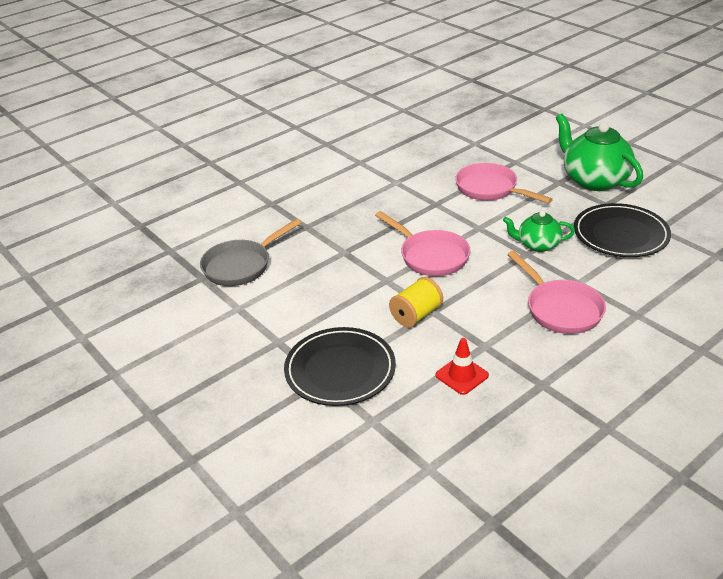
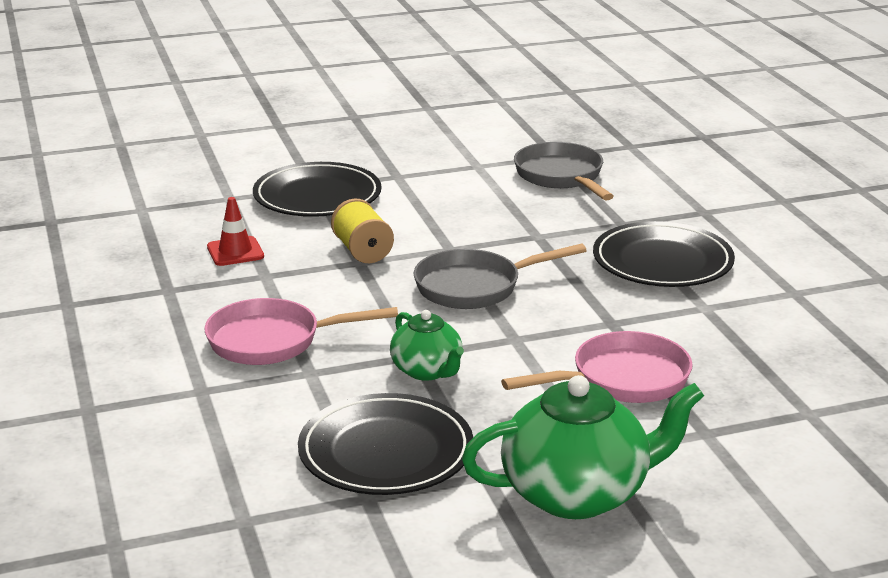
camera: 110 degrees right, 10 degrees down
(350, 203) = (662, 262): none -> black plate
(430, 256) = (475, 287): pink pan -> grey pan
(537, 245) = (427, 371): green teapot -> green teapot turned 120 degrees clockwise

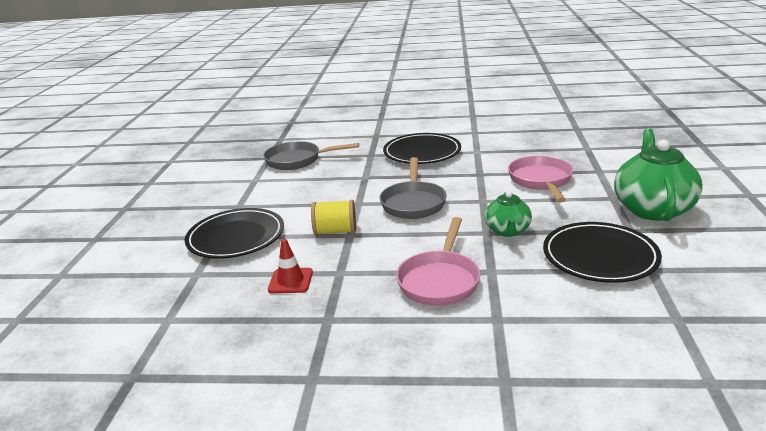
camera: 65 degrees left, 0 degrees up
(427, 371) = (507, 231): green teapot -> green teapot turned 105 degrees clockwise

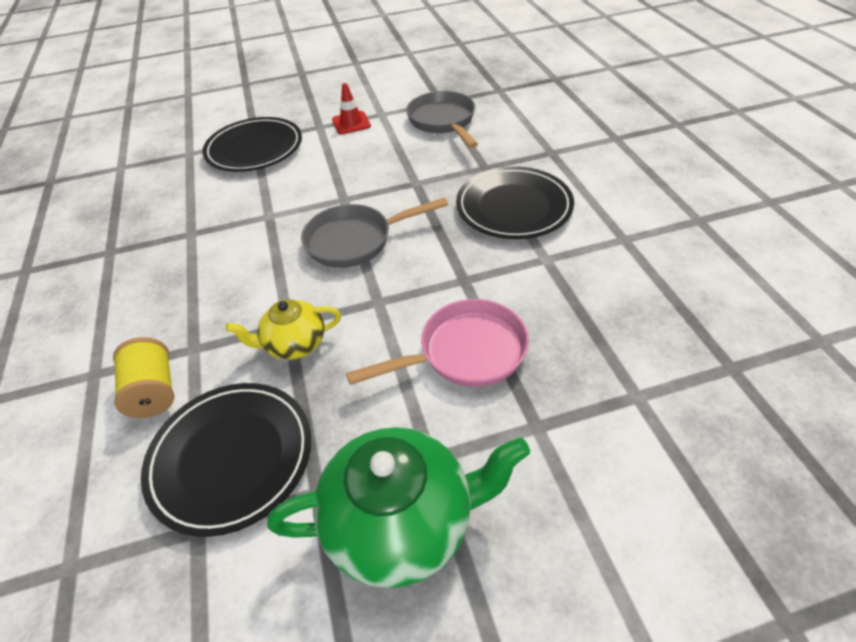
camera: 70 degrees right, 20 degrees up
(290, 281) = (175, 208): red traffic cone -> red traffic cone (351, 123)
(335, 231) = (274, 204): yellow spool -> yellow spool (154, 391)
(440, 280) = (173, 309): pink pan -> none
(507, 231) = (294, 344): green teapot -> yellow teapot

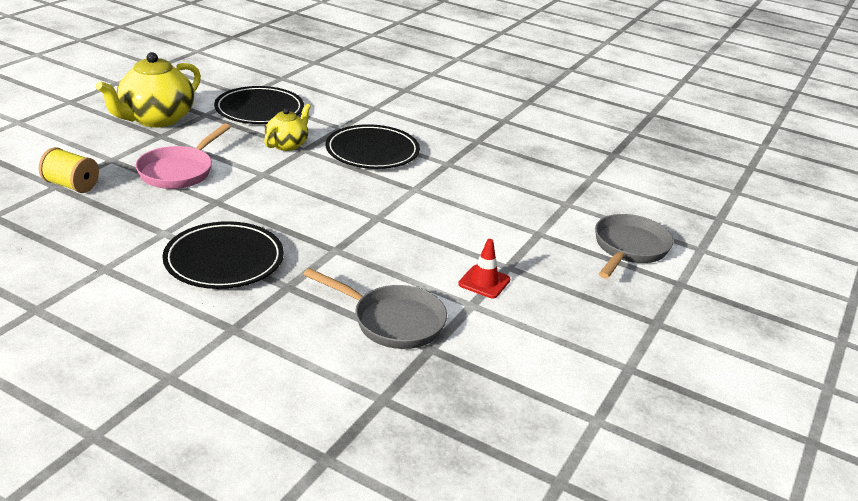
camera: 130 degrees right, 15 degrees down
(154, 391) = (333, 112): yellow spool -> yellow spool (71, 185)
(254, 149) = (522, 226): black plate -> black plate (372, 152)
(355, 240) = (325, 197): grey pan -> grey pan (628, 249)
(402, 522) = (156, 119): green teapot -> yellow teapot

